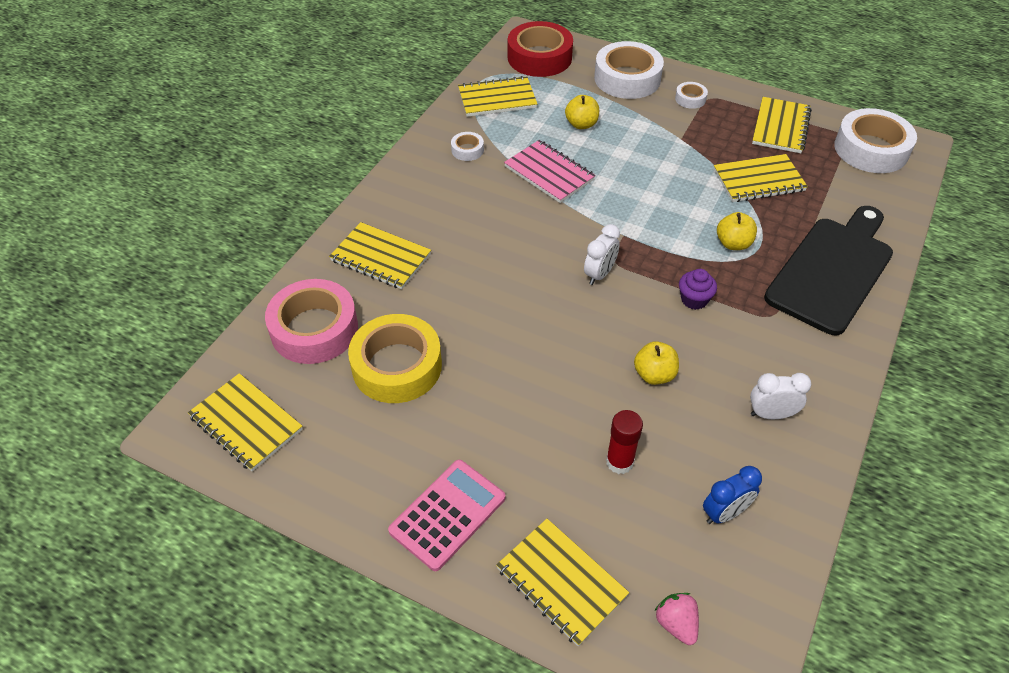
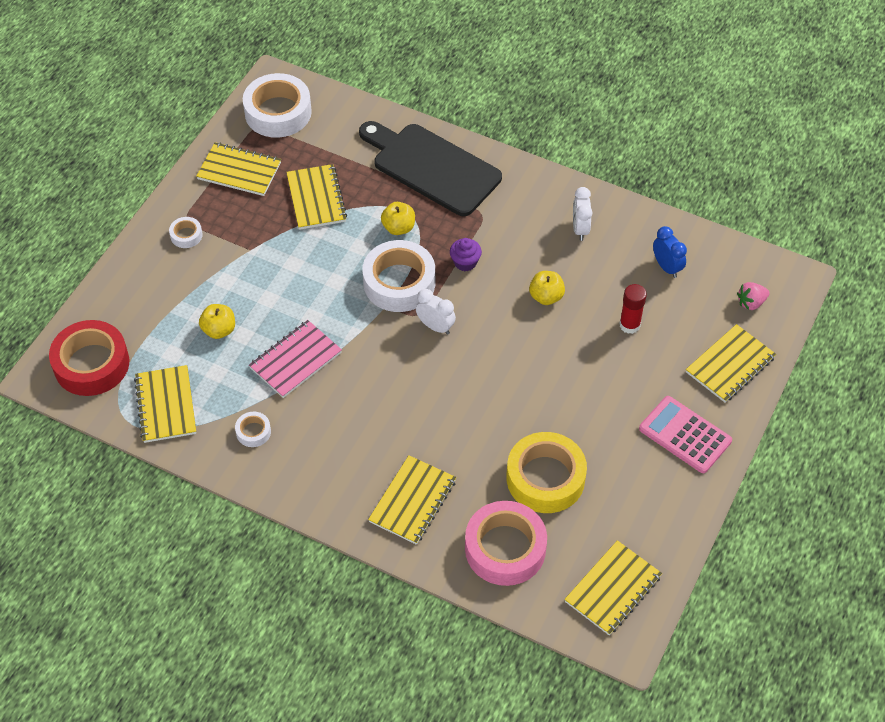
camera: 90 degrees left, 5 degrees up
(627, 78) = (143, 285): white tape -> white tape (399, 282)

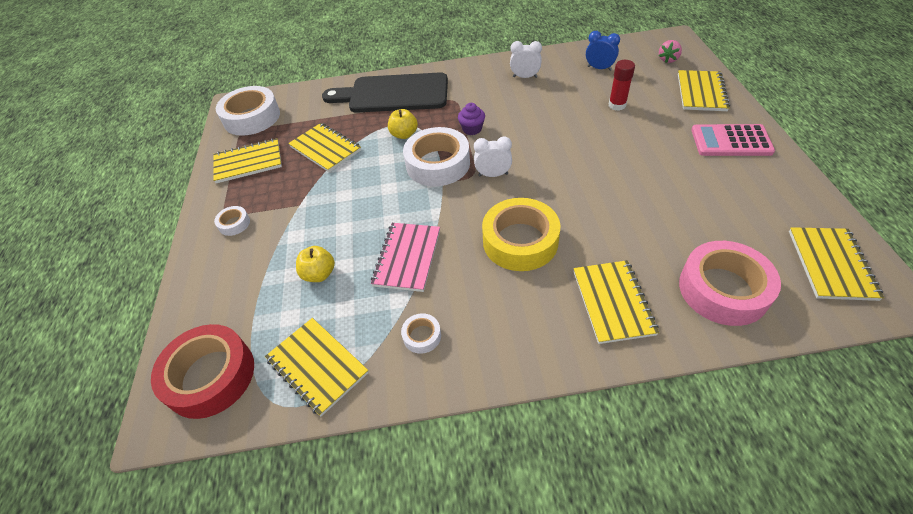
camera: 30 degrees left, 5 degrees down
(545, 478) = (684, 221): yellow tape -> yellow tape (520, 241)
(546, 297) = (547, 119): yellow apple -> none
(580, 229) = (525, 77): white clock -> white clock turned 135 degrees clockwise

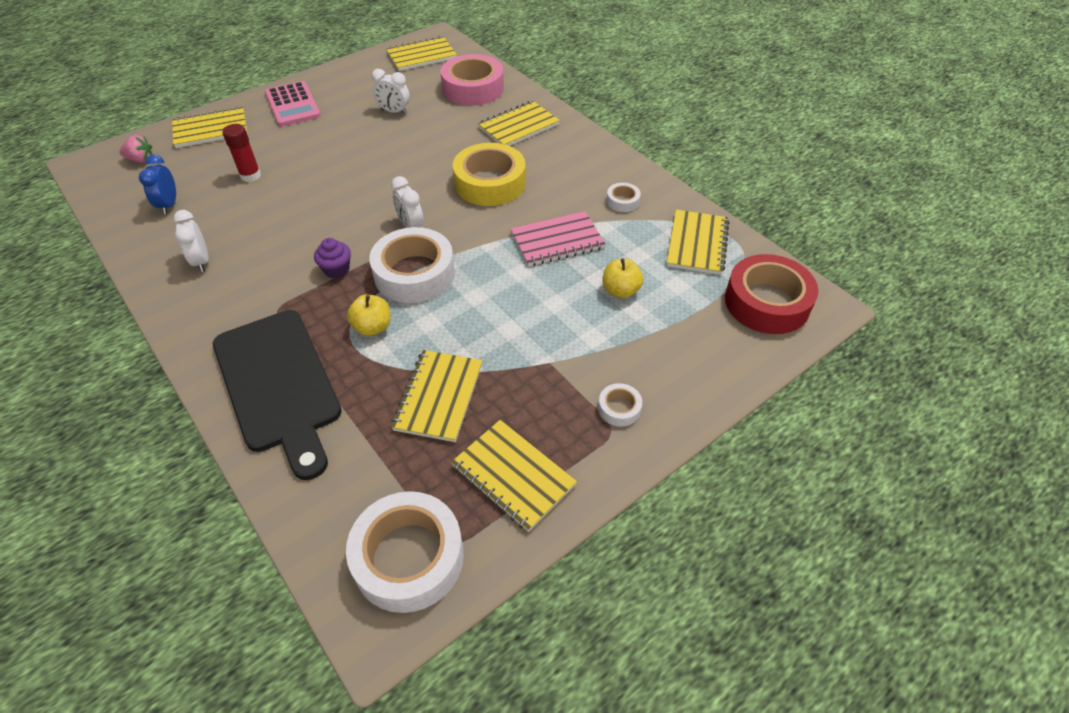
camera: 125 degrees left, 0 degrees up
(689, 206) = (394, 112): none -> white clock

